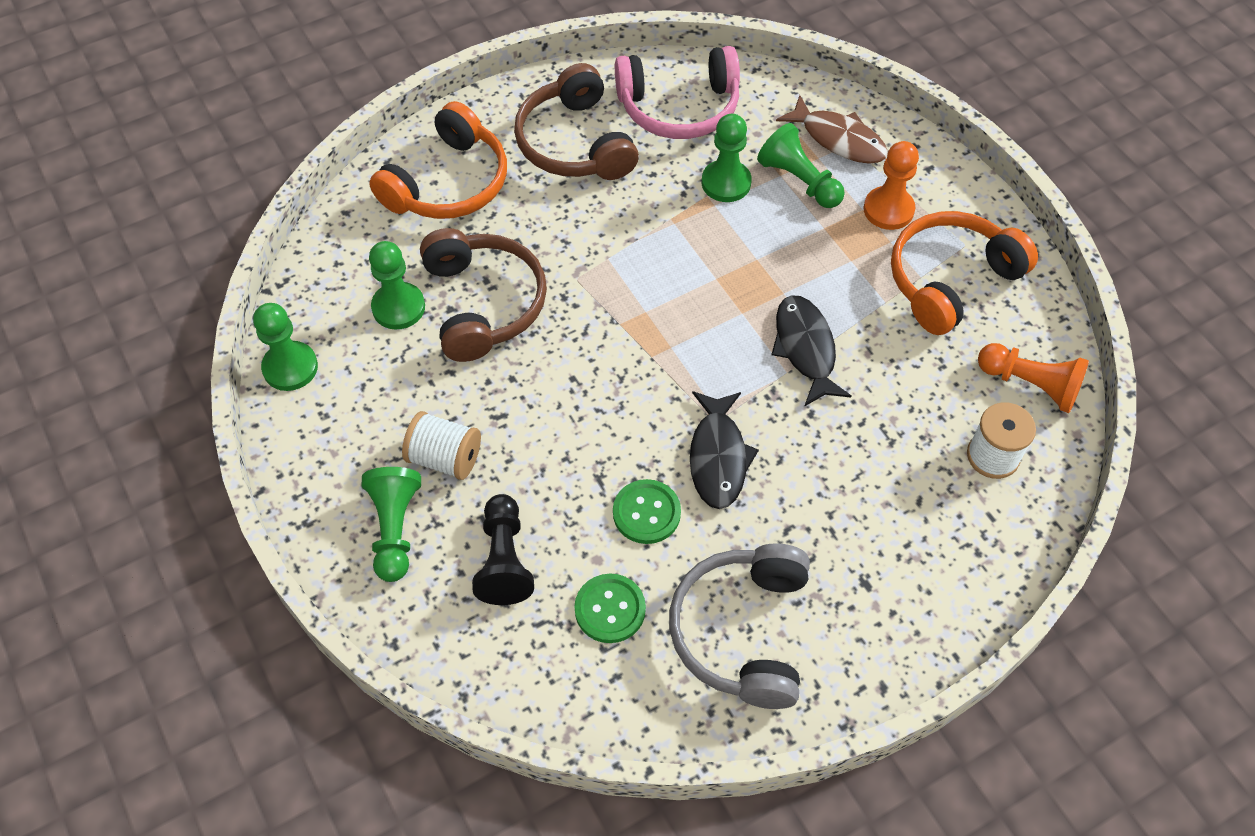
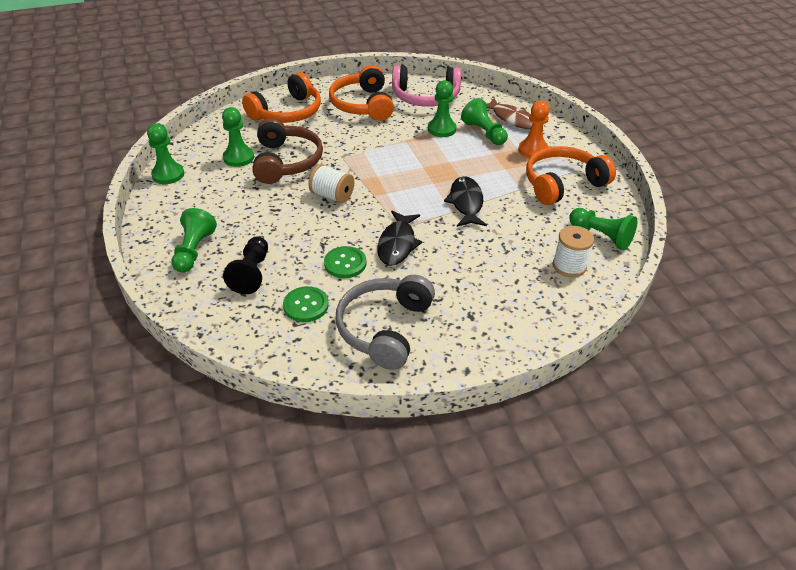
camera: 10 degrees right, 15 degrees down
(445, 458) = (236, 223): white spool -> white spool (332, 196)
(575, 143) = (362, 105): brown headphones -> orange headphones
(1030, 385) = (601, 236): orange pawn -> green pawn

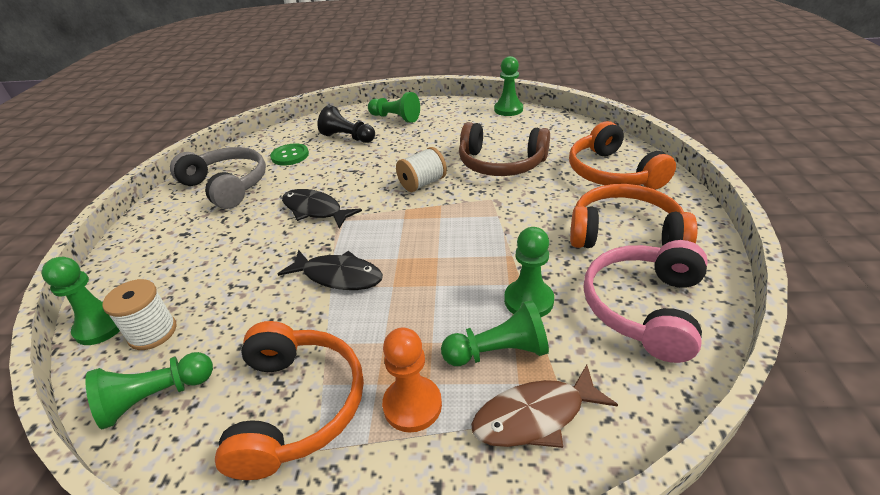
camera: 115 degrees right, 5 degrees down
(238, 158) = (521, 140): green pawn -> green pawn (101, 326)
(345, 263) = (318, 178): green button -> none

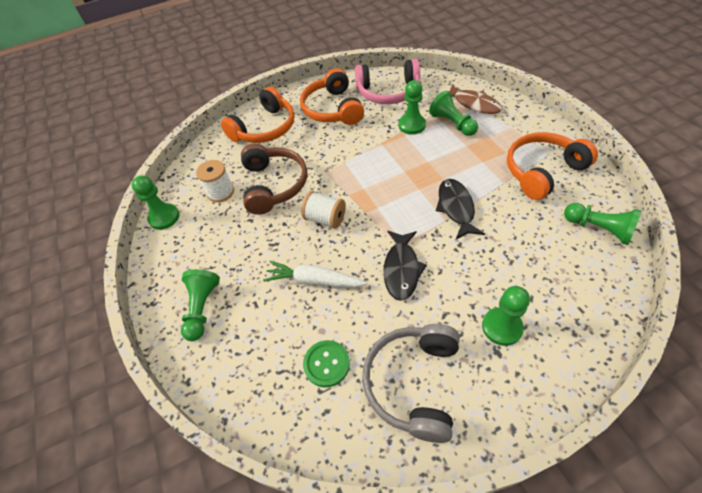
camera: 115 degrees left, 15 degrees up
(101, 326) = (607, 309): green pawn -> green pawn (502, 327)
(153, 332) = (578, 271): white spool -> white spool (221, 192)
(348, 137) = (264, 329): black pawn -> none
(361, 164) = (314, 281): none -> white carrot
(412, 405) = (503, 136): orange pawn -> none

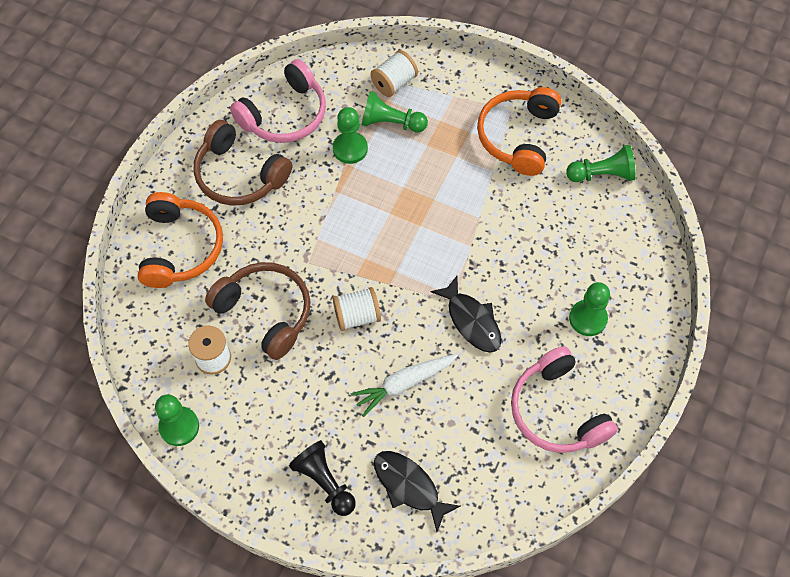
camera: 45 degrees left, 10 degrees up
(202, 308) = (324, 482): green pawn -> black pawn
(326, 364) = (479, 446): green button -> none
(332, 109) = (239, 175): orange headphones -> brown headphones
(413, 383) = (557, 411): grey headphones -> pink headphones
(456, 208) = (471, 226): black fish -> black fish (409, 486)
(474, 104) = (394, 83): brown fish -> white spool

